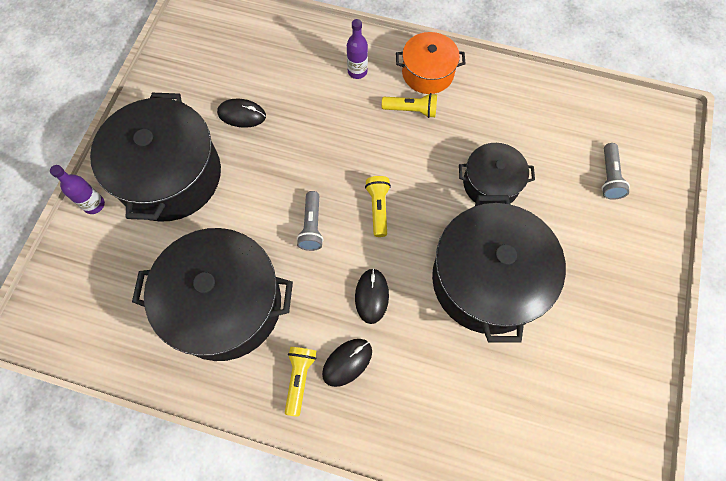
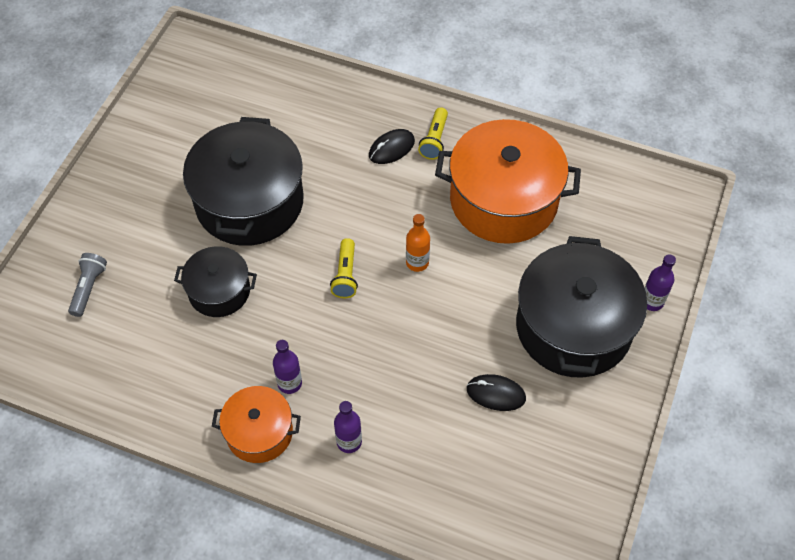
camera: 175 degrees left, 10 degrees down
(225, 304) = (503, 200): black pot -> orange pot
(312, 226) = (417, 262): grey flashlight -> orange bottle
(371, 296) = (363, 196): black mouse -> none
(411, 110) = (289, 383): yellow flashlight -> purple bottle

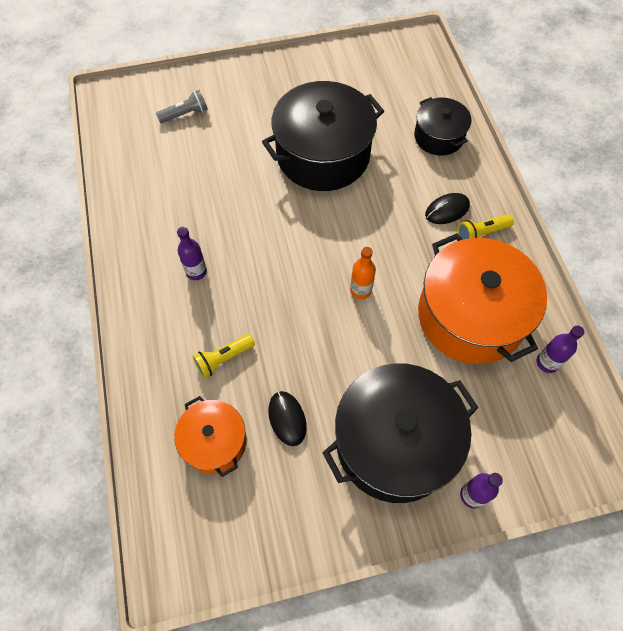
camera: 55 degrees right, 5 degrees up
(219, 291) = (238, 184): black pot -> black pot (438, 137)
(259, 432) = (145, 278): orange pot -> orange pot (214, 442)
(345, 275) = (311, 250): yellow flashlight -> yellow flashlight (223, 359)
(349, 442) = (175, 339): purple bottle -> purple bottle (547, 363)
(391, 148) = (447, 210): black mouse -> black mouse turned 45 degrees counterclockwise

